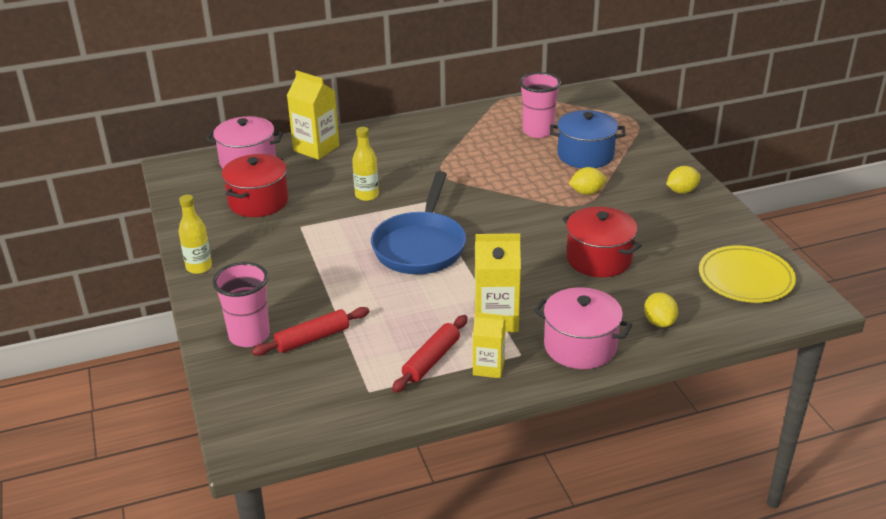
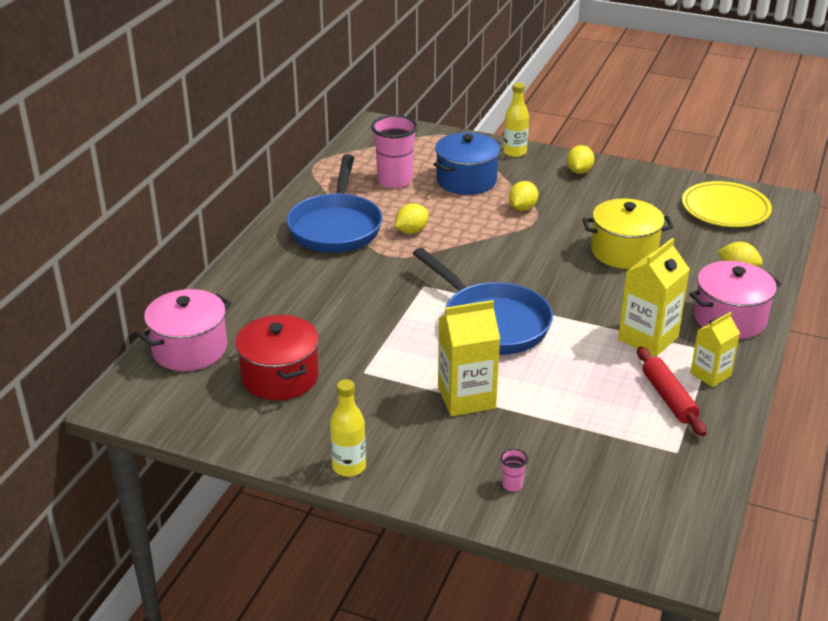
camera: 50 degrees left, 0 degrees up
(249, 336) = (512, 485): pink cup -> pink cup, size x0.42
(312, 338) = (562, 448): red rolling pin -> none
(316, 148) = (233, 299): yellow carton -> yellow carton (466, 398)
(367, 195) = (365, 311): yellow bottle -> yellow bottle (515, 152)
(447, 140) = (336, 227): none -> blue pan
(485, 166) = (411, 231): none -> yellow lemon
(598, 259) = (624, 252): red pot -> yellow pot

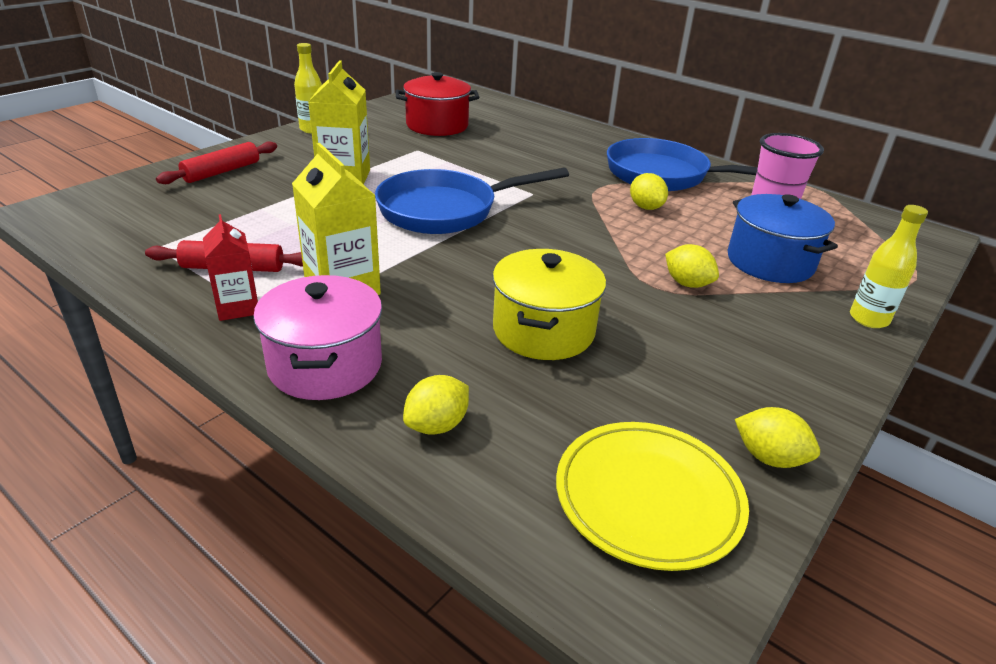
camera: 105 degrees right, 0 degrees up
(190, 349) = (495, 107): pink pot -> none
(512, 485) = (222, 172): pink cup -> red rolling pin
(579, 171) = (806, 362): yellow lemon -> yellow lemon (769, 457)
(710, 374) = (238, 307): yellow carton -> red carton

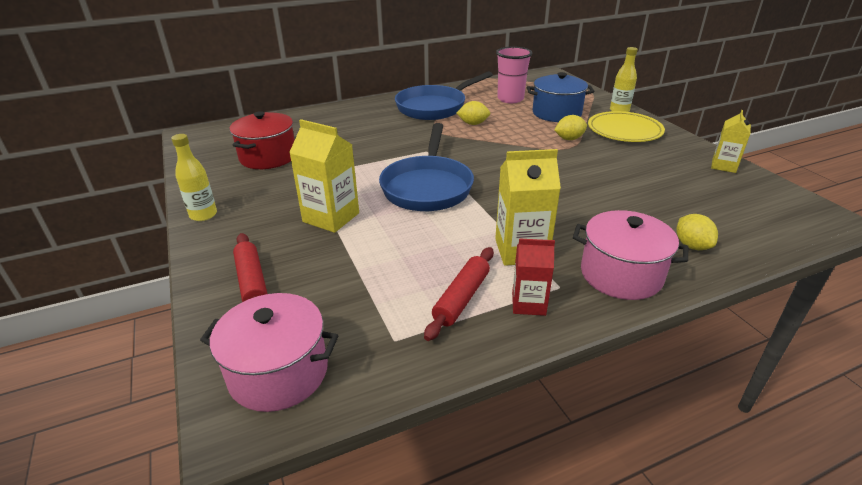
camera: 60 degrees left, 0 degrees up
(106, 210) = (278, 372): none -> pink pot
(543, 330) = (603, 190): yellow pot -> none
(648, 498) = (752, 201): yellow plate -> yellow plate (624, 130)
(769, 457) = (723, 166): yellow lemon -> yellow carton

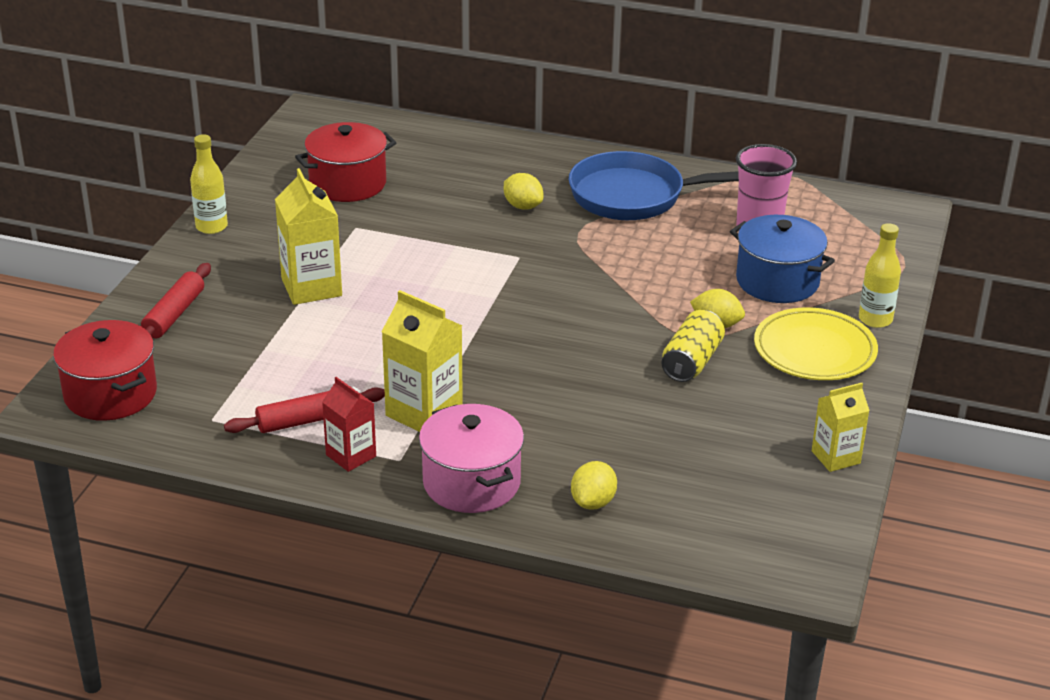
camera: 40 degrees right, 0 degrees up
(278, 372) = (110, 394): pink pot -> red pot
(427, 186) = (448, 301): blue pan -> none
(473, 124) = (638, 245): yellow lemon -> yellow lemon (523, 206)
(591, 158) = (691, 362): none -> yellow can

